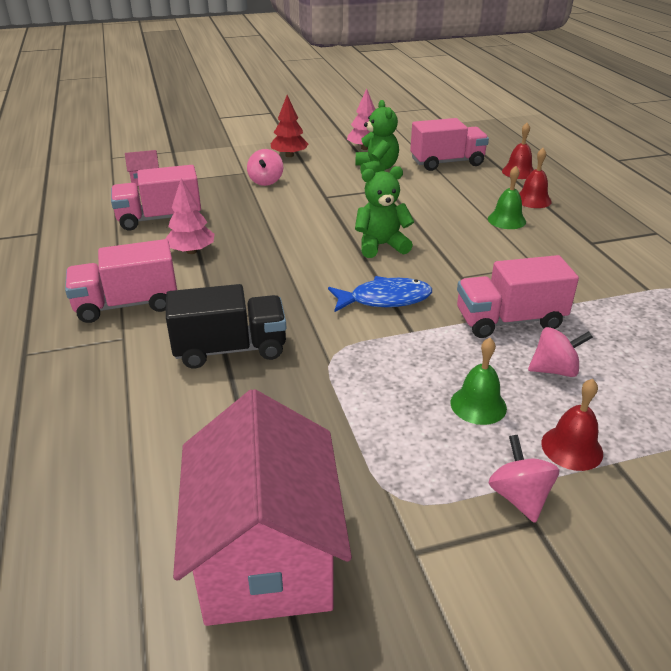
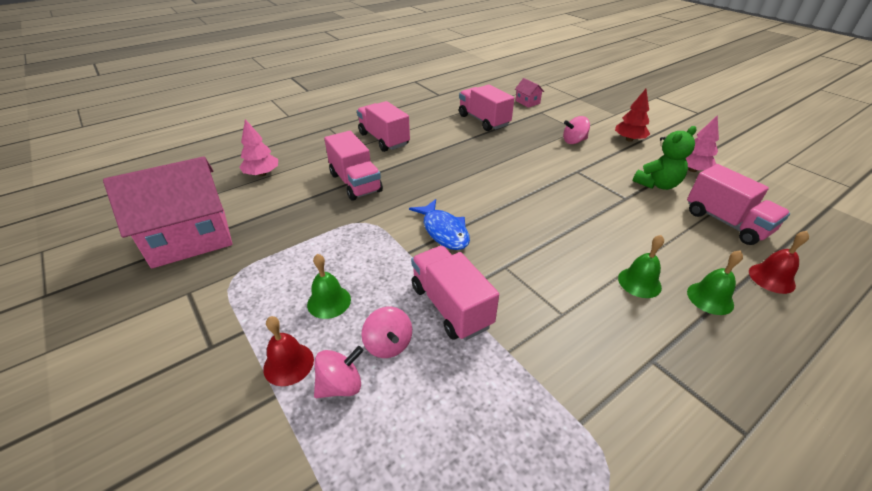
camera: 70 degrees right, 5 degrees up
(191, 251) = (453, 141): pink tree -> pink tree (262, 174)
(230, 349) = (355, 183): black truck -> pink truck
(381, 245) = (522, 214): green teddy bear -> none
(519, 497) = (234, 336): pink spinning top -> pink spinning top (341, 385)
(533, 200) = (710, 298): red bell -> green bell

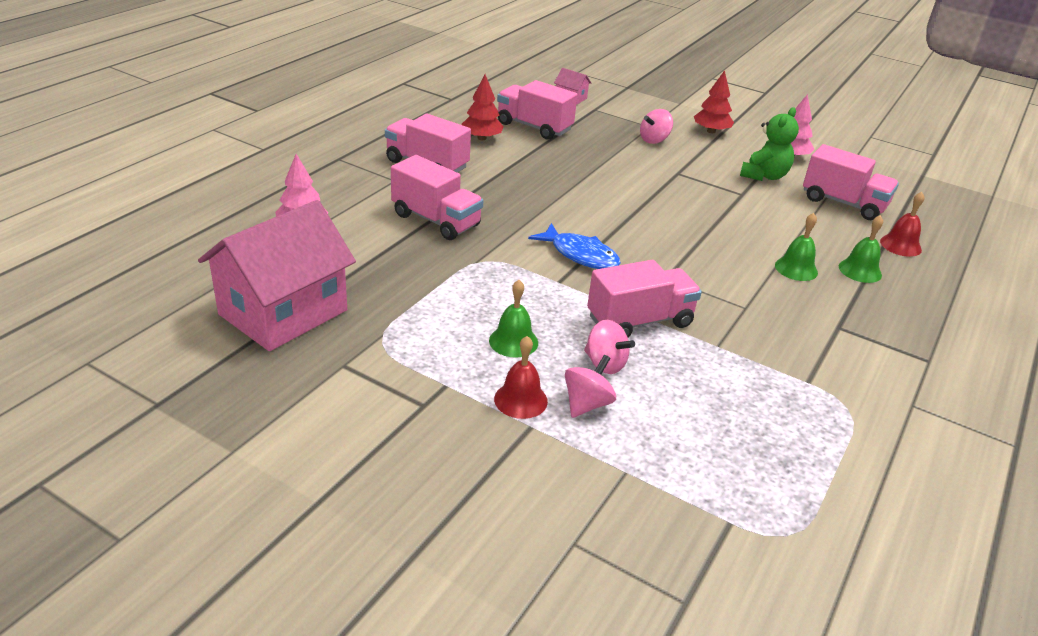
camera: 25 degrees left, 5 degrees down
(438, 124) = (482, 138): none -> red tree
(450, 306) = (639, 321): pink truck -> pink truck turned 120 degrees clockwise

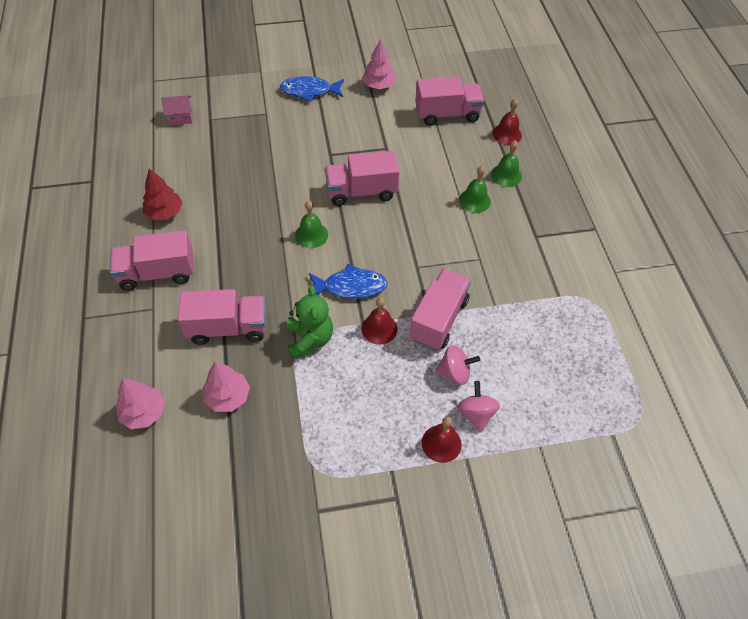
camera: 40 degrees left, 20 degrees up
(283, 312) = (228, 503): pink house -> none
(376, 256) = (228, 397): none -> pink tree
(513, 341) = (390, 399): green bell -> green bell (311, 235)
(534, 127) = (188, 172): pink truck -> pink truck (361, 192)
(569, 293) = (379, 328): none -> red bell
(654, 140) = (283, 128): pink spinning top -> none
(711, 131) = (309, 91): red tree -> blue fish
(764, 176) = (382, 118): green teddy bear -> green teddy bear (309, 340)

